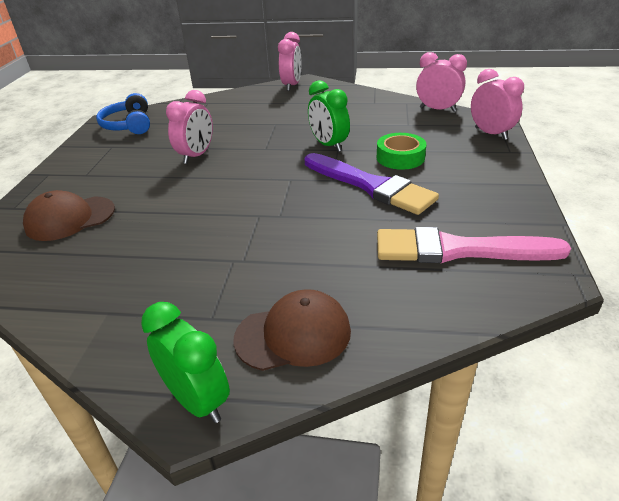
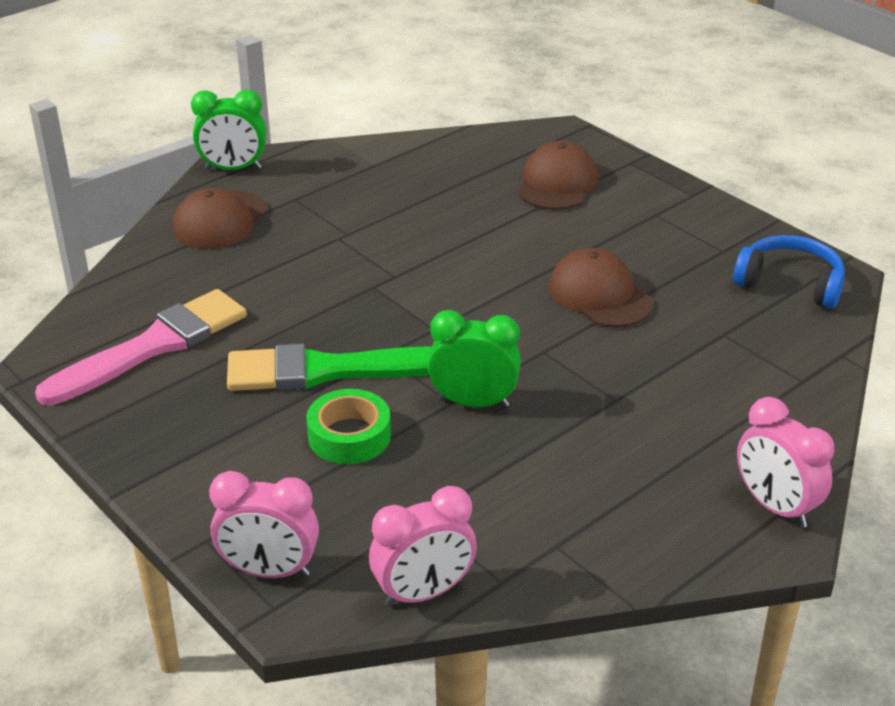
camera: 130 degrees right, 0 degrees up
(196, 156) = (599, 295): pink clock -> brown cap
(371, 186) = (329, 370): purple brush -> green brush

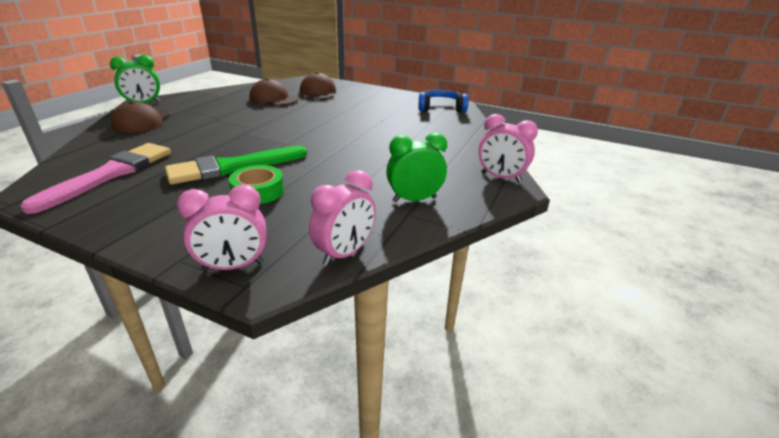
camera: 25 degrees left, 5 degrees down
(473, 403) = (323, 166): green clock -> green clock (414, 199)
(599, 295) = (361, 122): brown cap -> brown cap (273, 98)

